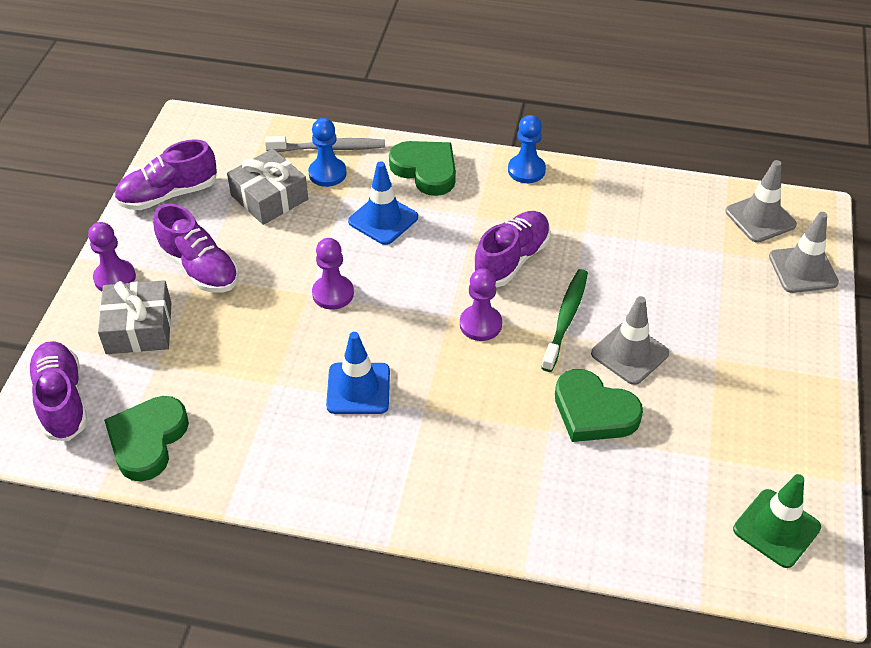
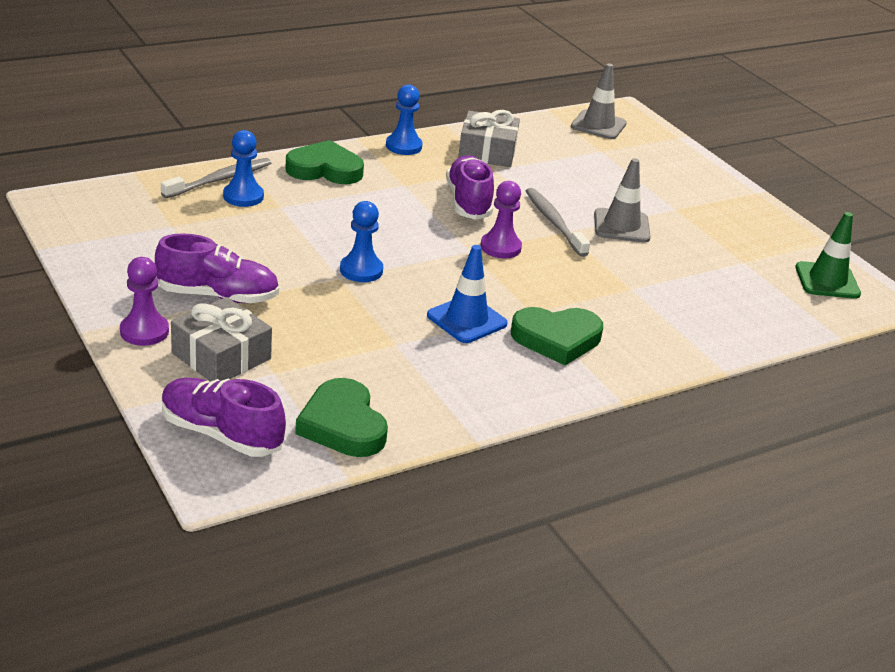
camera: 45 degrees left, 15 degrees down
(168, 195) = (111, 257): purple shoe -> none
(269, 197) = (213, 228): grey gift -> grey gift (487, 151)
(333, 293) = (361, 270): purple pawn -> blue pawn
(383, 219) = (334, 210): blue traffic cone -> none
(566, 319) = (554, 222): green toothbrush -> grey toothbrush
(593, 412) = (644, 266): green heart -> green heart (556, 339)
(803, 269) = (660, 144): grey traffic cone -> none

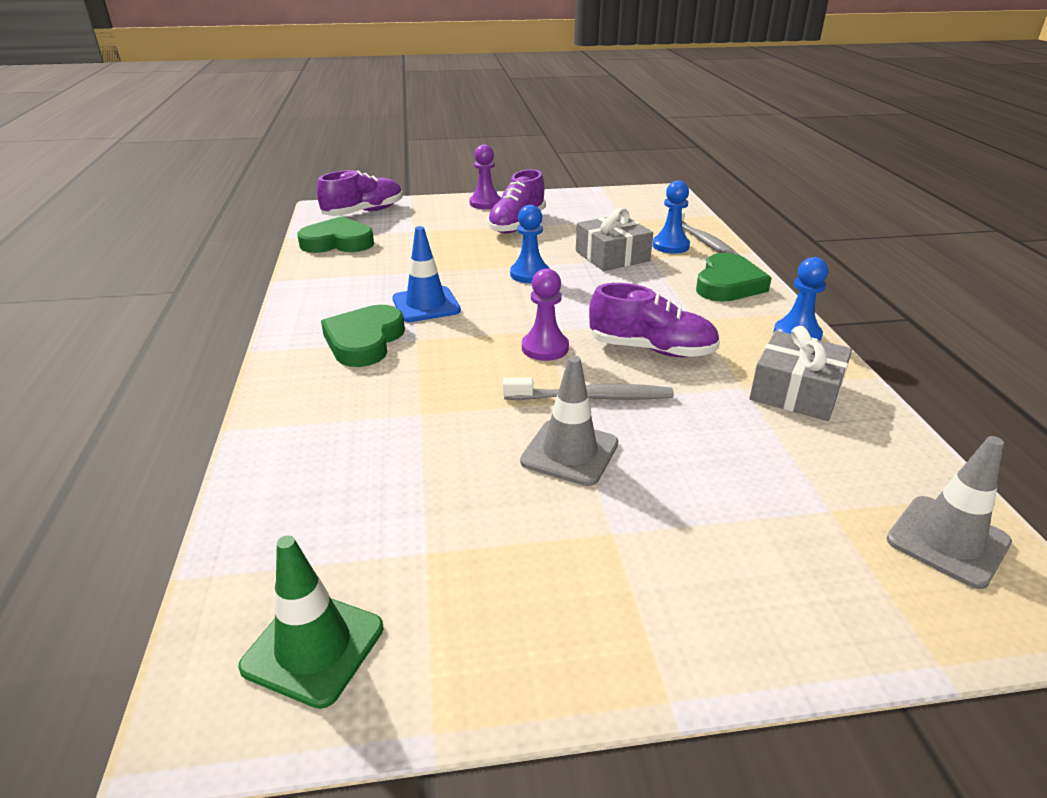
camera: 115 degrees right, 0 degrees up
(221, 356) = (443, 219): grey gift -> grey gift (612, 256)

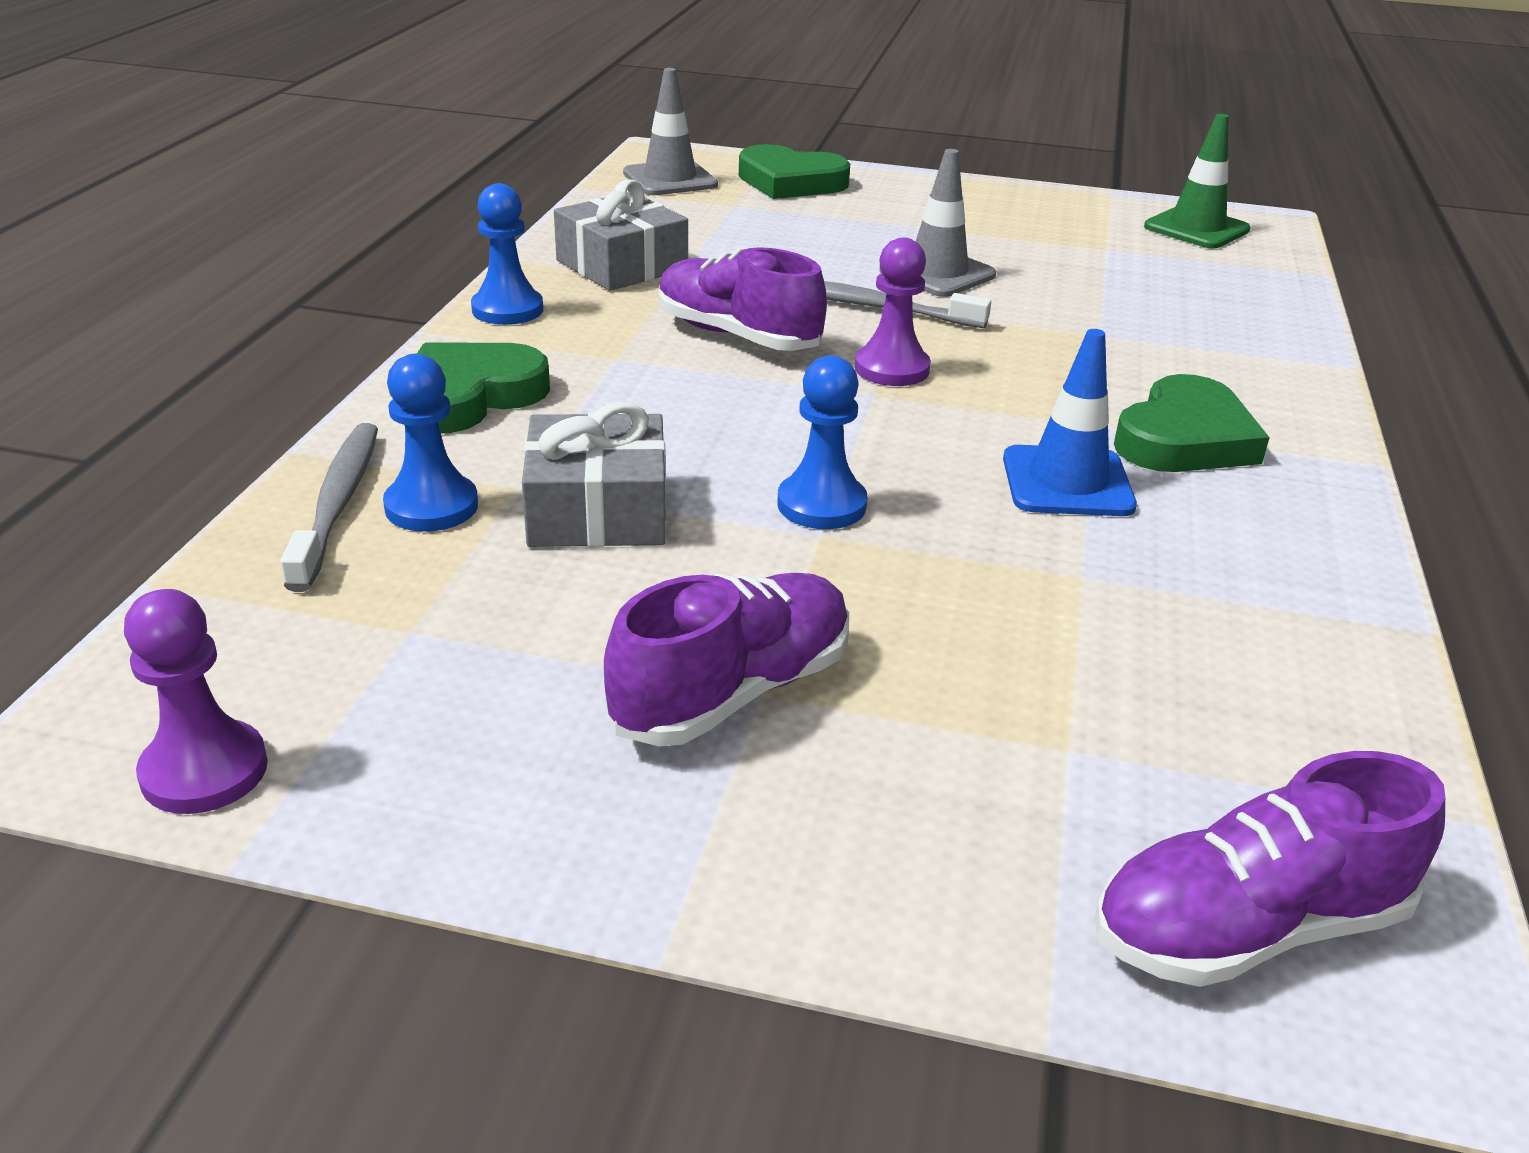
camera: 160 degrees left, 0 degrees up
(338, 242) = (1306, 749): green heart -> green heart (790, 182)
(485, 203) = (763, 857): purple pawn -> purple pawn (204, 771)

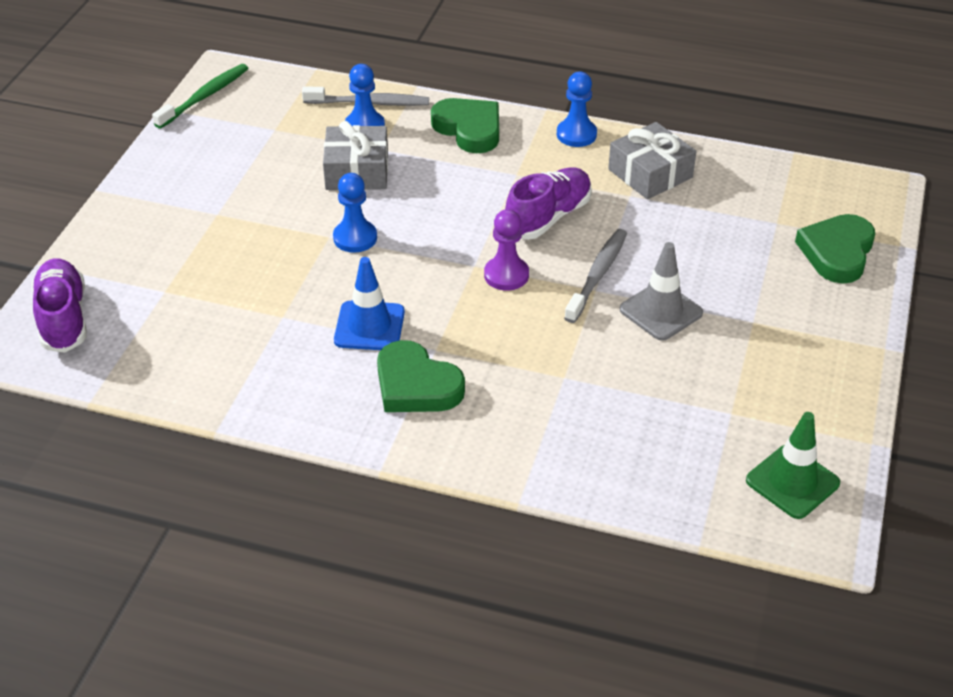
camera: 95 degrees right, 10 degrees up
(204, 771) = (204, 97): purple pawn -> green toothbrush
(670, 179) = (822, 193): grey traffic cone -> none
(733, 692) = (219, 206): purple shoe -> none

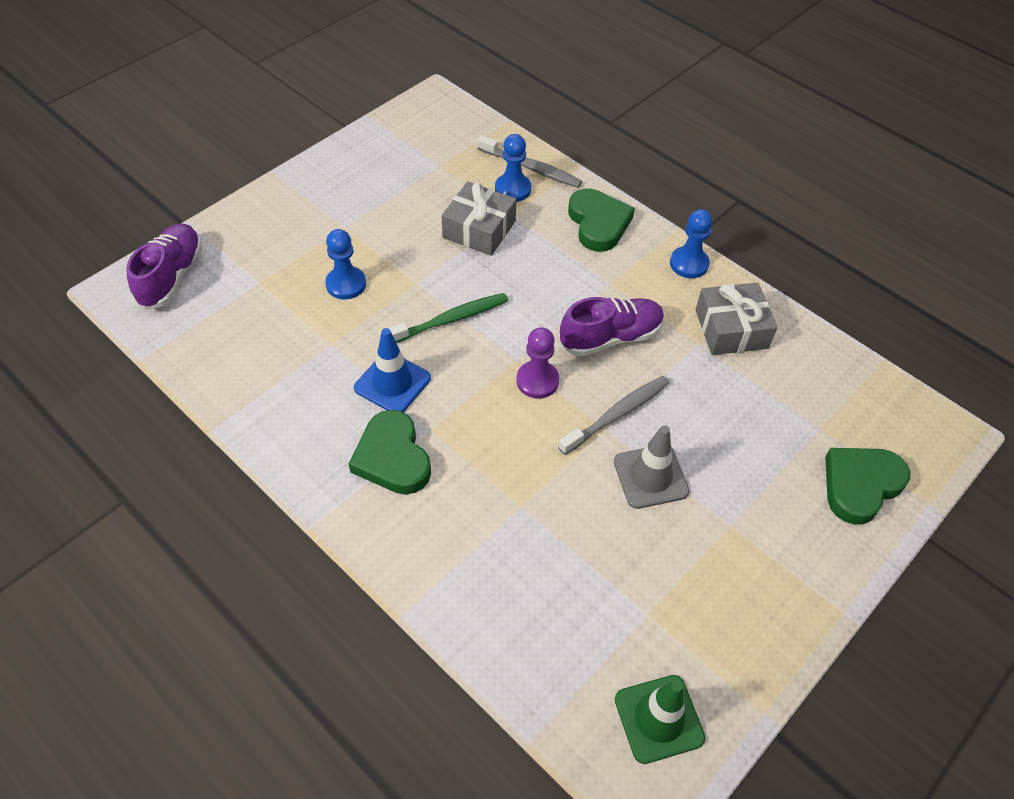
camera: 25 degrees right, 10 degrees up
(204, 97) = (405, 116): green toothbrush -> green toothbrush (450, 320)
(355, 238) = (436, 293): blue pawn -> blue pawn (346, 284)

